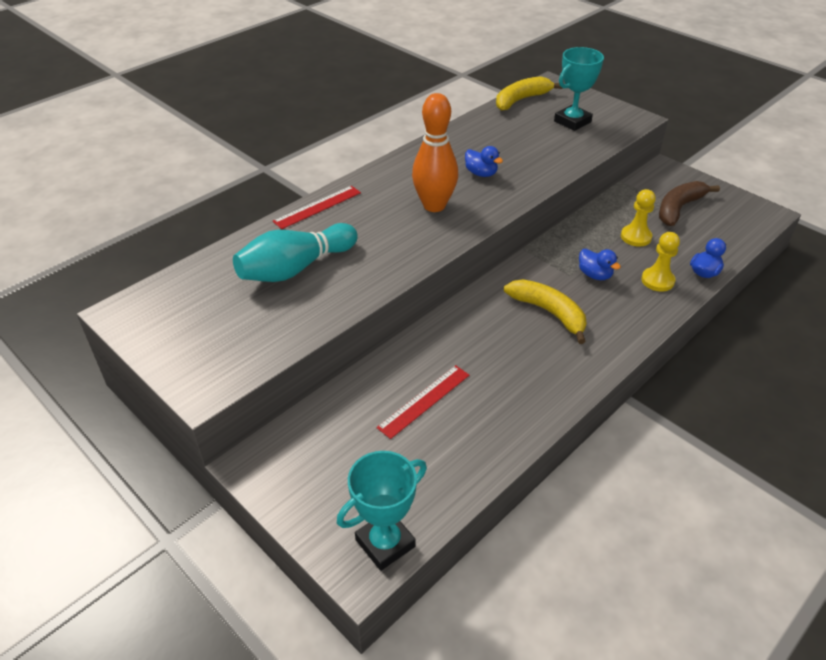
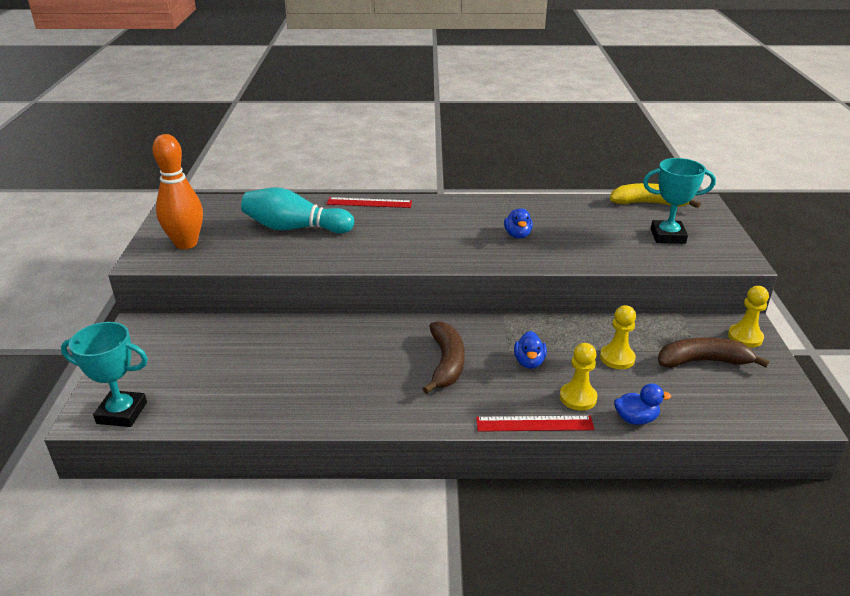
camera: 45 degrees right, 10 degrees down
(424, 401) = (272, 358): red ruler -> red ruler (534, 424)
(434, 205) = (444, 238): orange bowling pin -> orange bowling pin (186, 244)
(549, 312) = (446, 363): yellow banana -> brown banana
(674, 177) = (745, 337): none -> yellow pawn

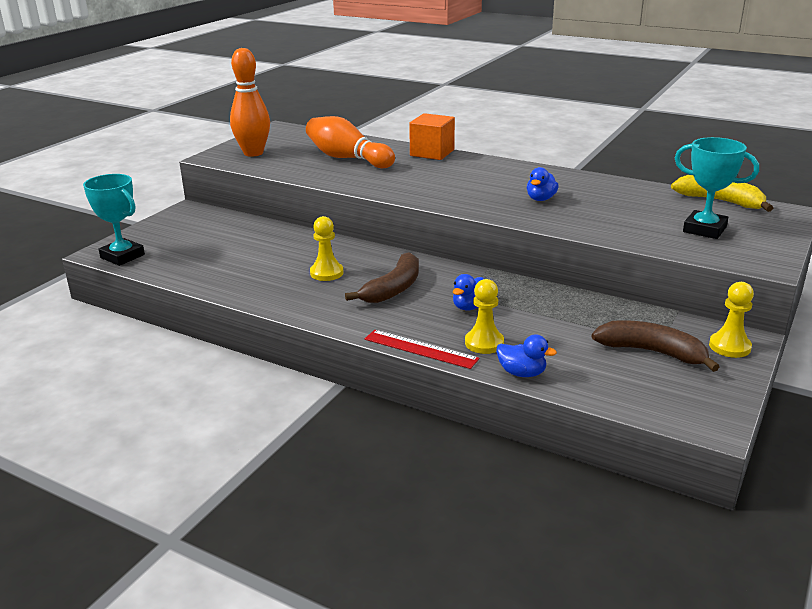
camera: 30 degrees right, 5 degrees down
(295, 228) = (347, 158): turquoise bowling pin -> orange bowling pin
(369, 203) = (432, 153): red ruler -> orange cube
(617, 358) = (561, 326): yellow pawn -> yellow pawn (326, 273)

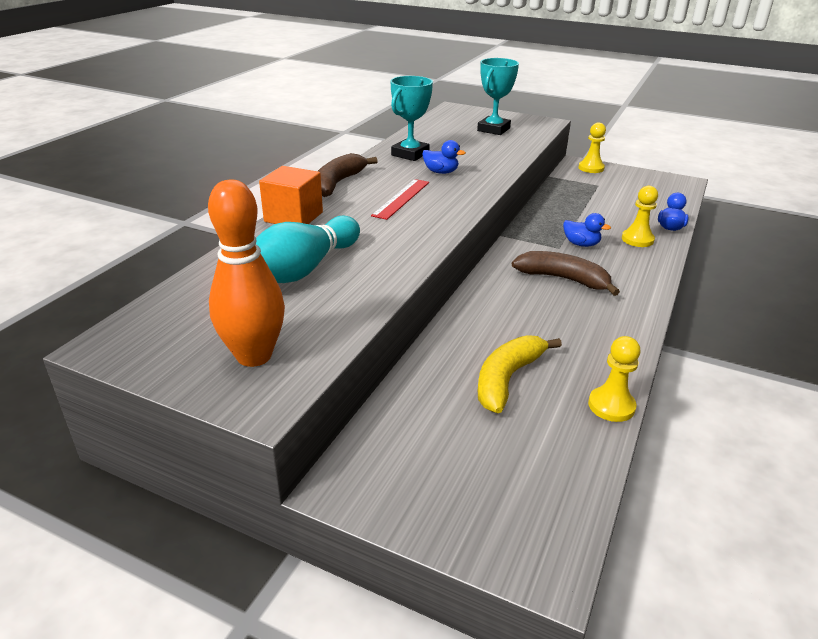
camera: 95 degrees left, 5 degrees up
(122, 256) = (553, 528): turquoise trophy -> turquoise trophy (410, 154)
(326, 273) = (543, 319): yellow pawn -> yellow pawn (611, 406)
(347, 158) = (303, 269): orange bowling pin -> turquoise bowling pin
(420, 349) = (664, 264): red ruler -> red ruler (401, 198)
(652, 352) = (612, 188): brown banana -> brown banana (338, 183)
(720, 201) = (436, 120): yellow banana -> yellow banana (507, 379)

